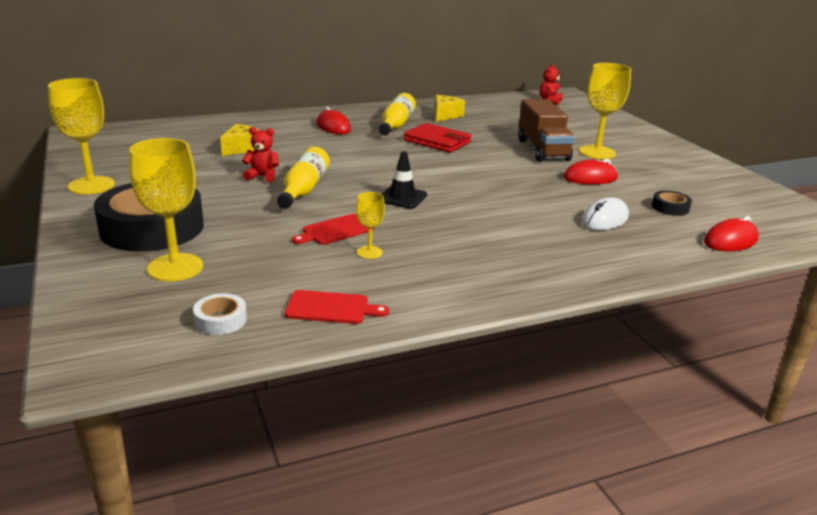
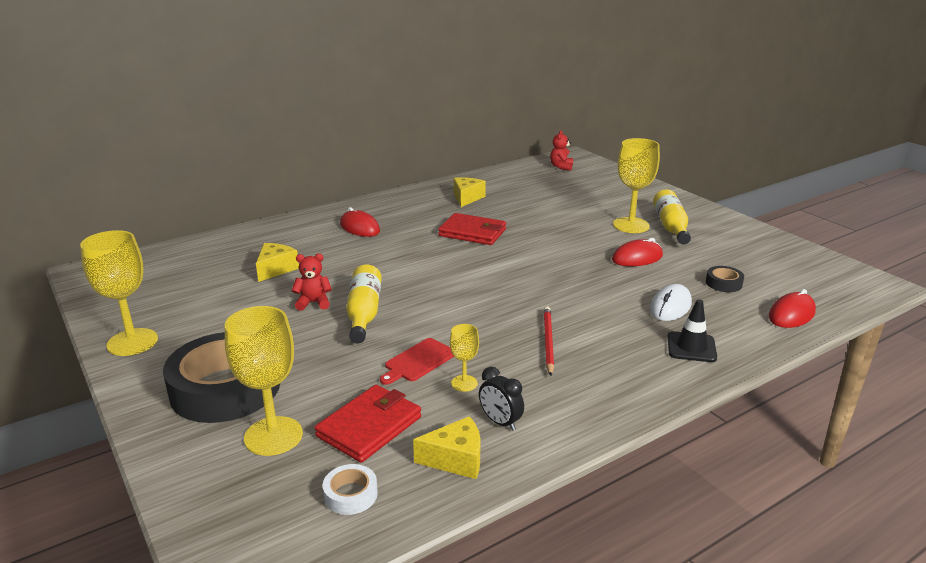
camera: 10 degrees left, 0 degrees up
(264, 272) = (369, 426): none -> red wallet
(331, 308) = (456, 459): red cutting board -> yellow cheese
(388, 286) = (500, 422): none -> black clock
(396, 125) = (422, 217): yellow bottle -> yellow bottle (670, 226)
(402, 197) = (467, 309): black traffic cone -> black traffic cone (691, 347)
(467, 231) = (548, 341): none -> red pencil
(543, 150) = (579, 229): brown truck -> none

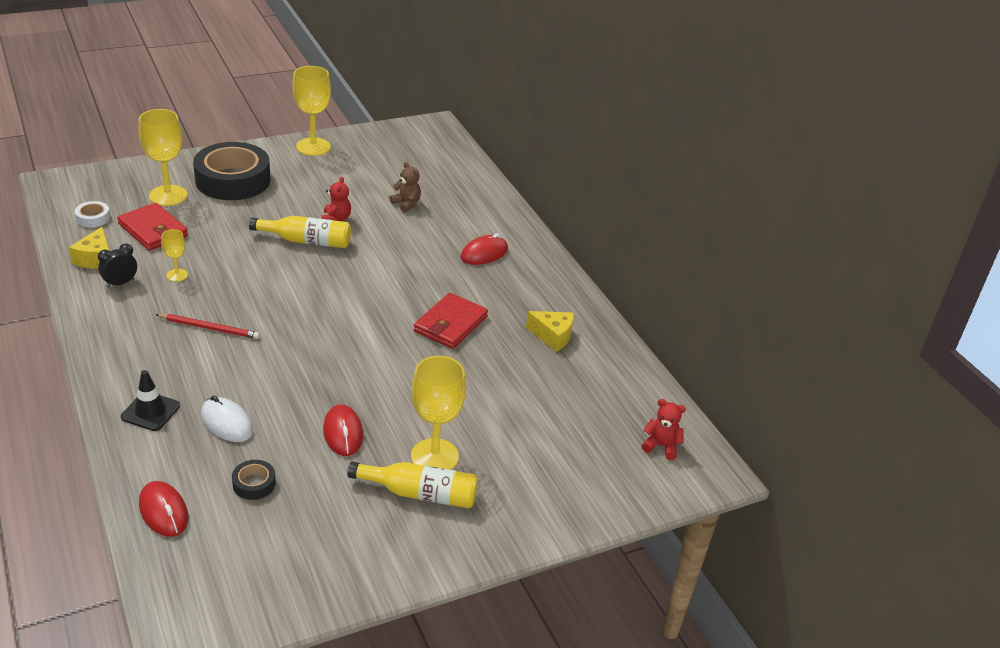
camera: 95 degrees right, 10 degrees up
(276, 269) = (406, 204): yellow cheese -> brown teddy bear
(418, 361) = (219, 258): red cutting board -> none

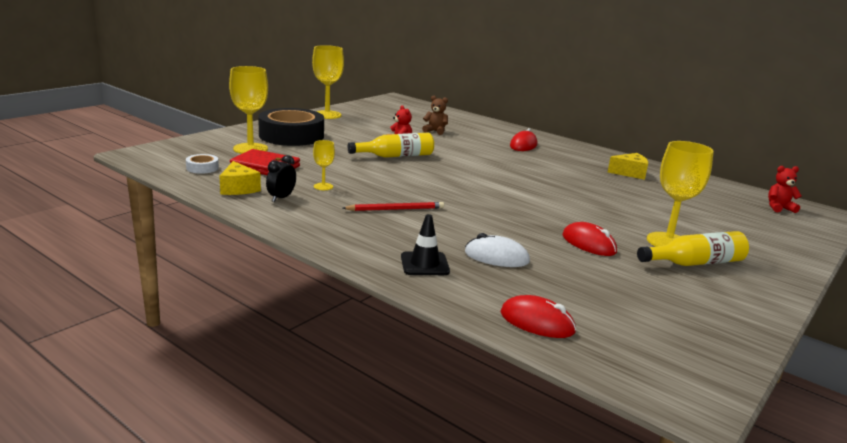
camera: 25 degrees left, 15 degrees down
(254, 484) = (577, 287): black tape -> none
(450, 324) = (560, 178): red wallet -> none

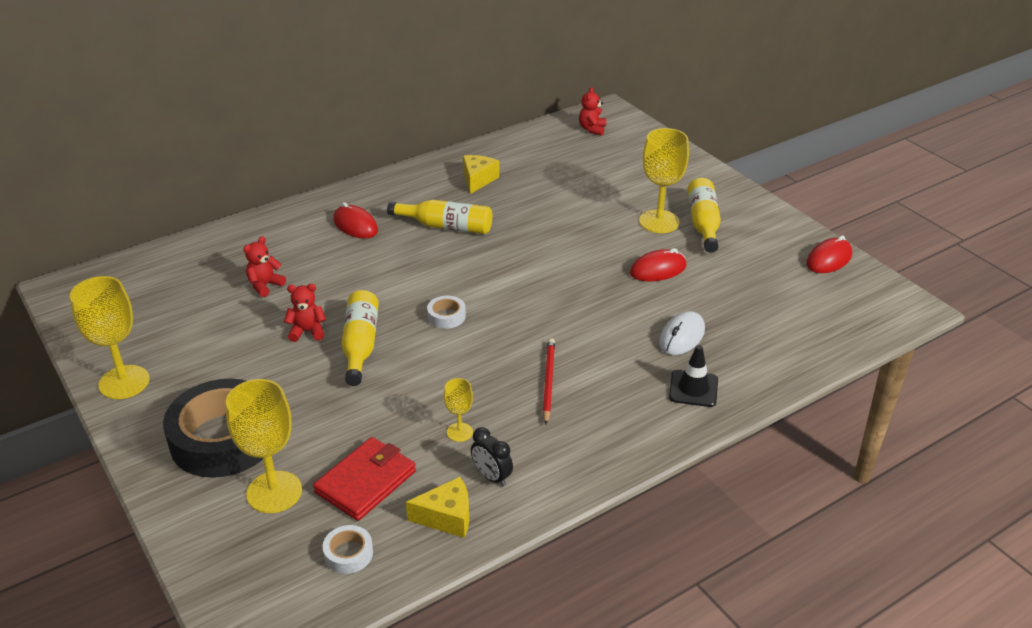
camera: 70 degrees left, 15 degrees up
(435, 131) = (265, 285): brown teddy bear -> red teddy bear
(446, 175) = (446, 316): none -> white tape
(537, 322) = (806, 347): red mouse -> red mouse (828, 259)
(554, 168) = (446, 226): none -> yellow bottle

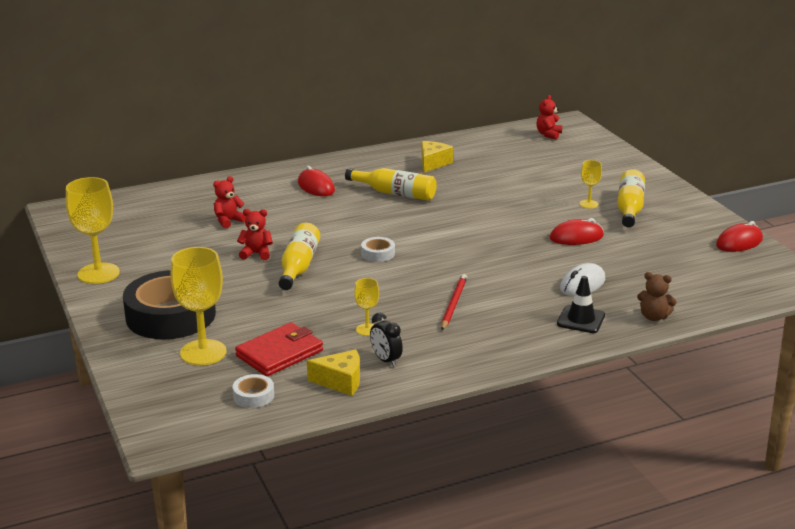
camera: 10 degrees right, 10 degrees down
(659, 222) = (589, 204): yellow goblet -> yellow goblet, size x0.51
(770, 375) = (654, 317): none -> brown teddy bear

